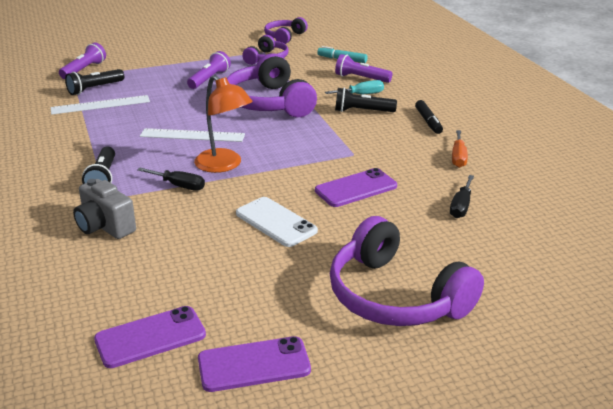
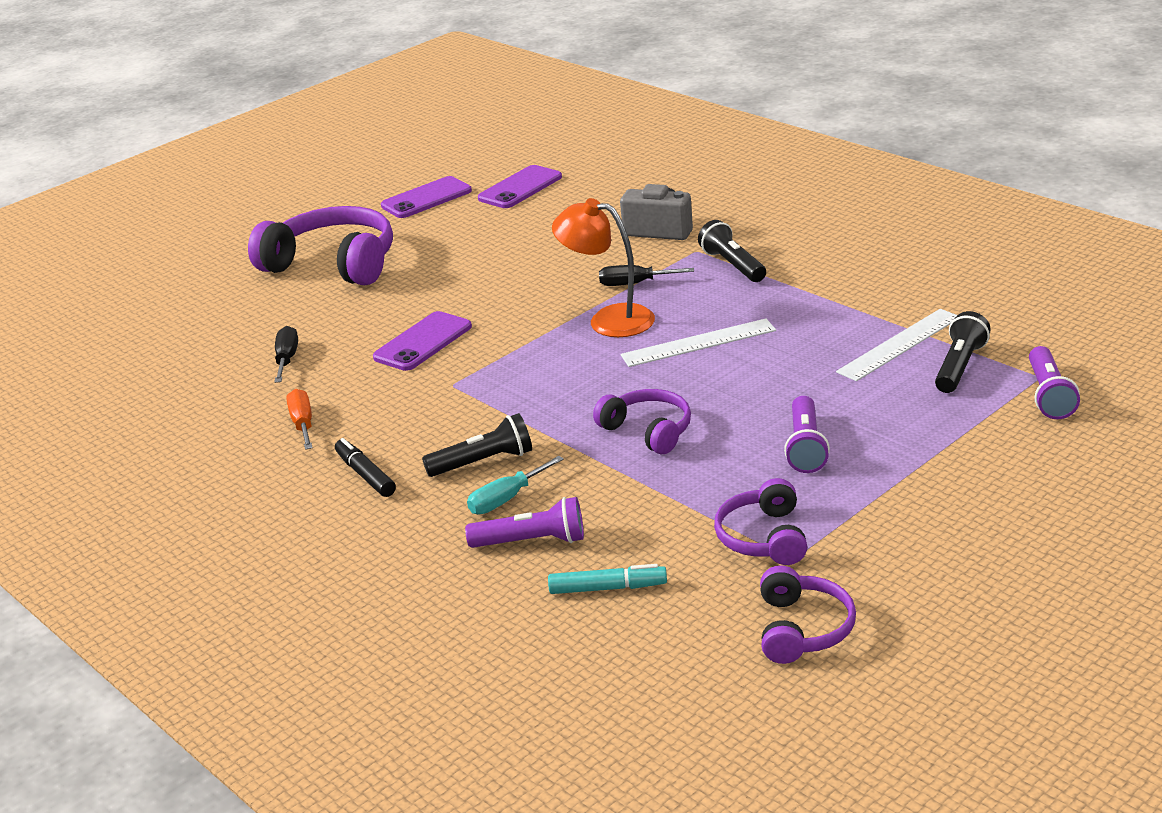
camera: 160 degrees right, 0 degrees up
(269, 103) = (648, 431): purple headphones -> purple headphones, size x0.55
(276, 222) = (489, 283): white phone -> none

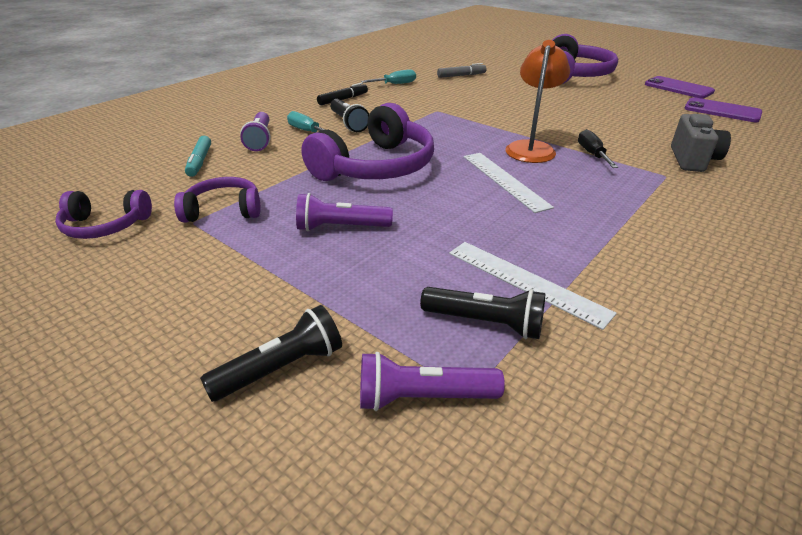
camera: 80 degrees right, 5 degrees up
(287, 359) = (461, 76): black screwdriver -> grey marker
(303, 424) = (395, 84): orange screwdriver -> turquoise screwdriver
(423, 342) = (486, 100): purple phone -> none
(648, 431) = (375, 166): purple headphones -> purple headphones, size x1.81
(733, 265) = (649, 192): black flashlight -> black flashlight (281, 368)

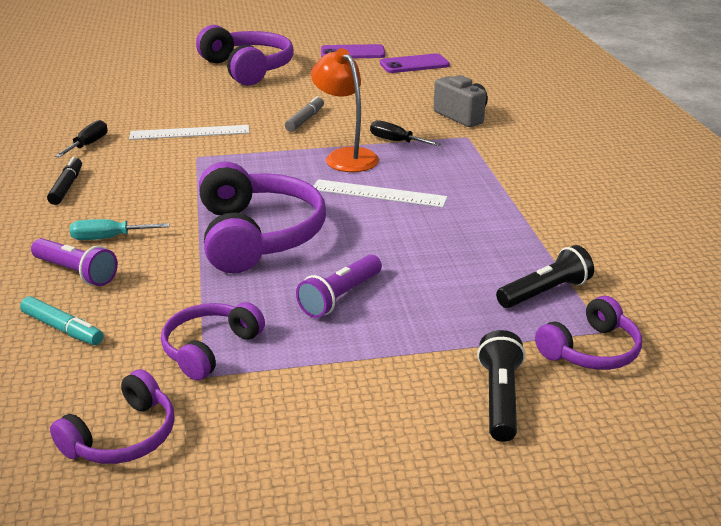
camera: 50 degrees left, 5 degrees down
(348, 123) = (135, 209): black flashlight -> none
(395, 84) = (88, 145): turquoise screwdriver -> black screwdriver
(423, 397) = (590, 350): purple flashlight -> purple headphones
(461, 76) = (141, 108): grey marker -> grey marker (305, 120)
(526, 282) = (520, 255): white ruler -> white ruler (190, 133)

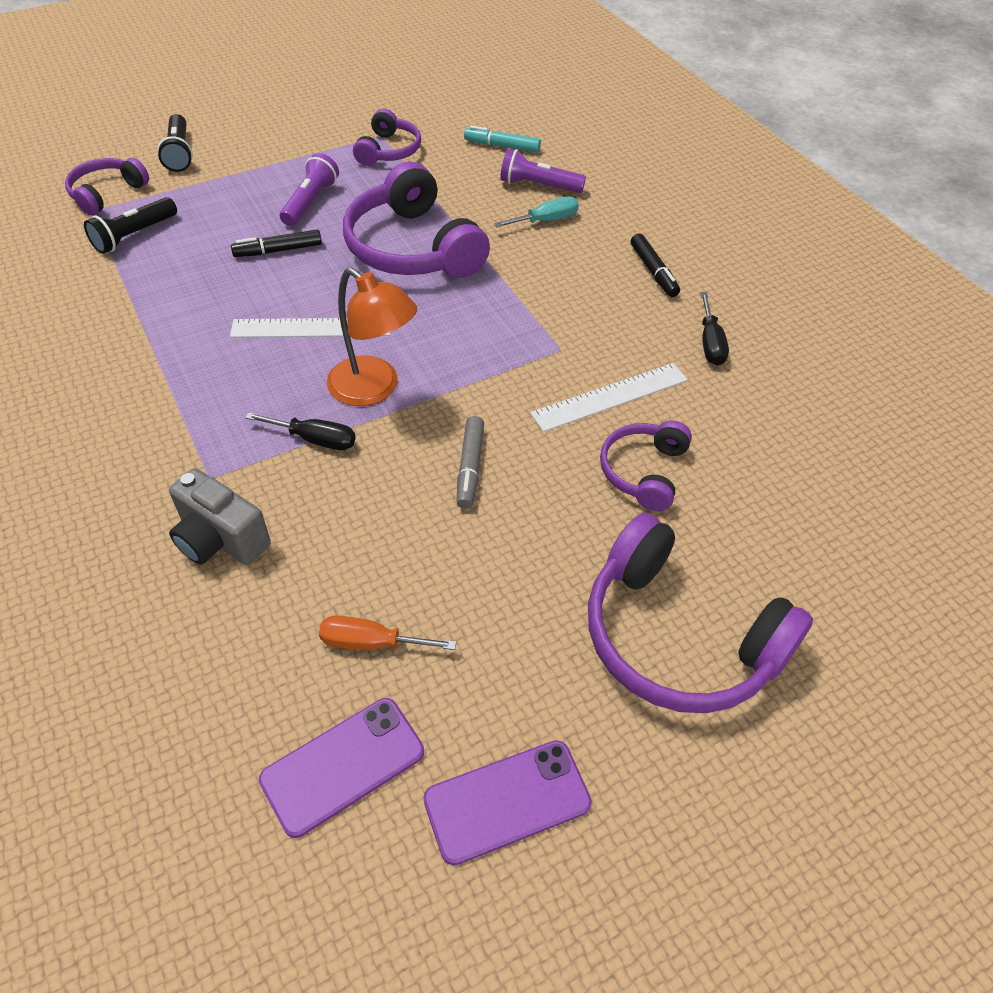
camera: 160 degrees right, 20 degrees up
(123, 436) = (406, 101): purple headphones -> purple headphones (644, 472)
(390, 83) = (371, 643): none -> orange screwdriver
(391, 254) = (278, 250): none -> black marker

